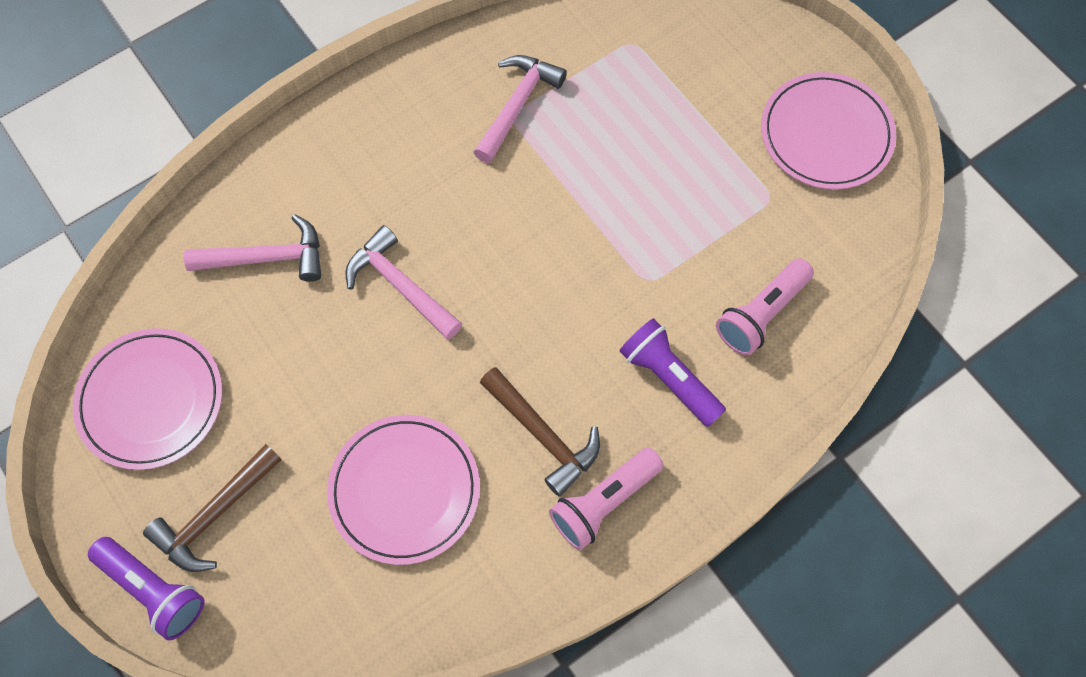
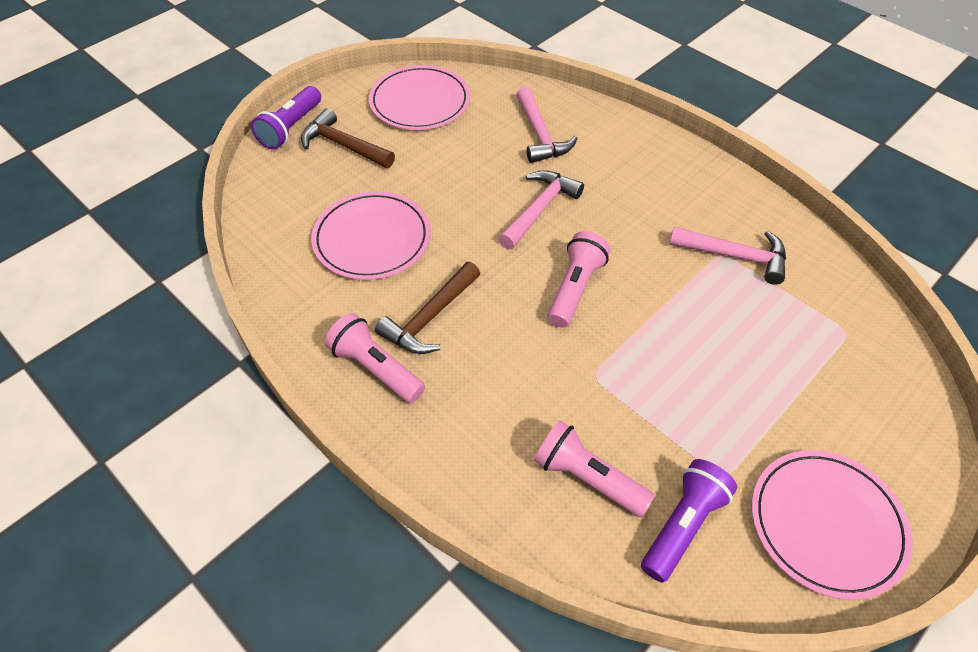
camera: 80 degrees right, 15 degrees down
(530, 273) = (575, 288): none -> pink flashlight
(669, 378) = (501, 404): purple flashlight -> purple flashlight (683, 525)

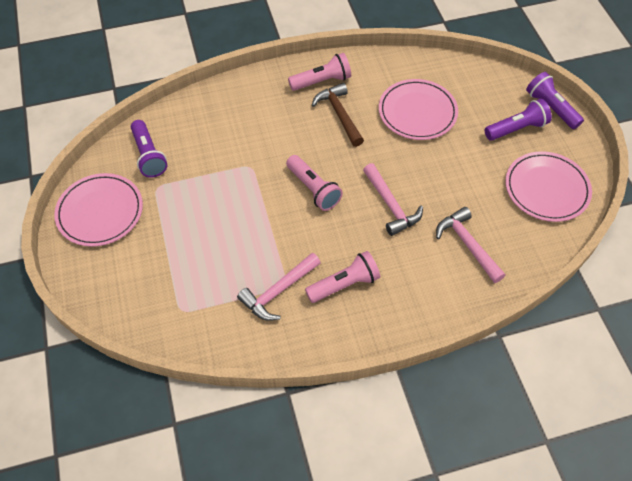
camera: 120 degrees right, 5 degrees up
(344, 145) = (516, 129): brown hammer -> purple flashlight
(540, 135) = (468, 245): pink hammer -> pink hammer turned 45 degrees clockwise
(587, 478) = (199, 133): pink flashlight -> pink flashlight (344, 284)

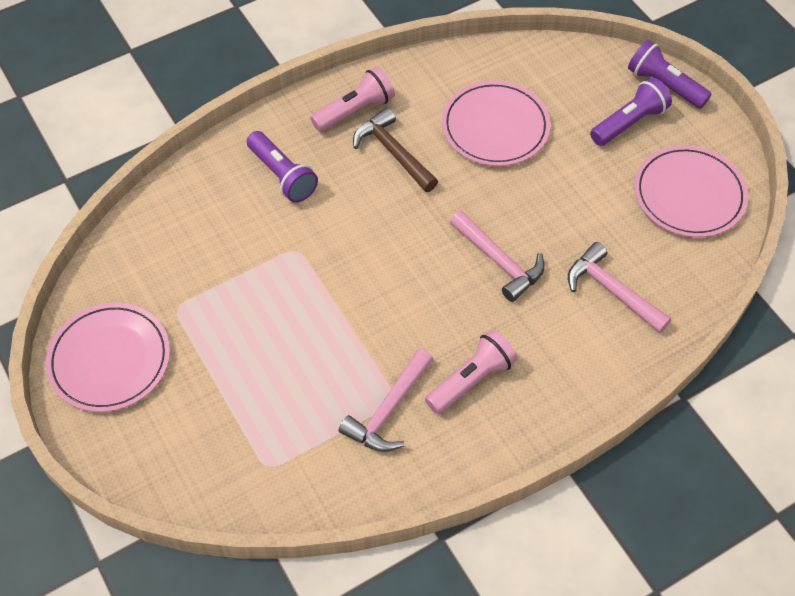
camera: 15 degrees left, 0 degrees up
(149, 156) = (151, 266): purple flashlight -> purple flashlight (282, 175)
(313, 189) = (391, 262): pink flashlight -> none

